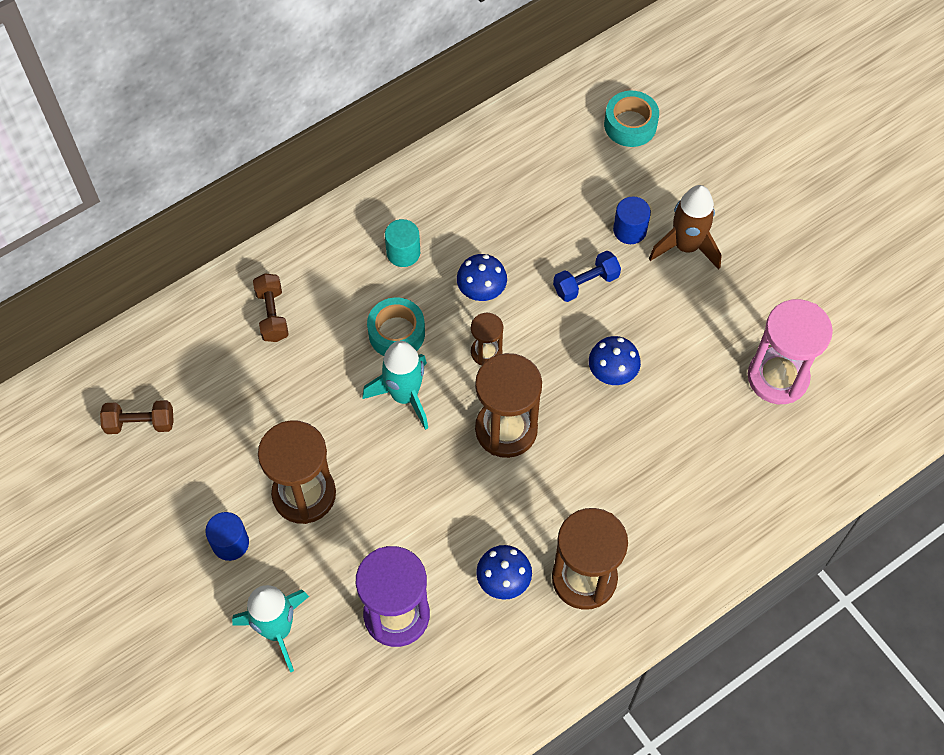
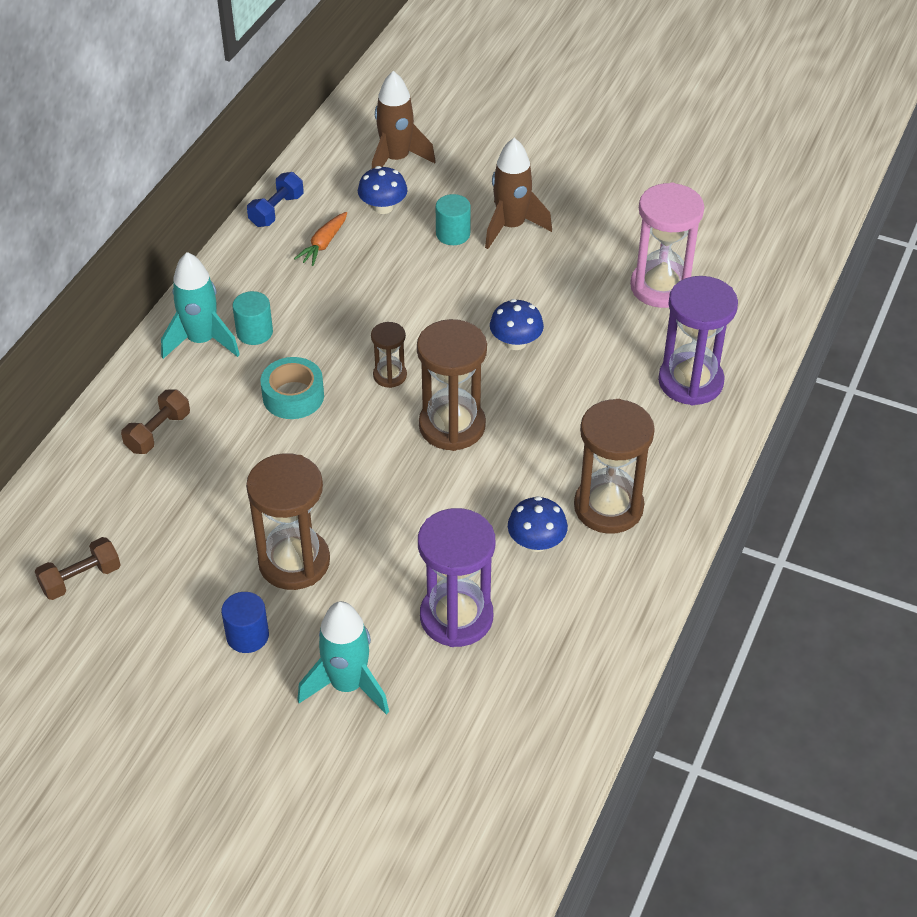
camera: 30 degrees left, 15 degrees down
(272, 314) = (158, 432): brown dumbbell -> brown dumbbell turned 75 degrees clockwise
(404, 396) = (336, 441): turquoise rocket -> turquoise rocket (201, 341)
(481, 289) = (350, 330): blue mushroom -> blue mushroom (383, 207)
(513, 188) = (323, 244): none -> orange carrot
(586, 283) = (443, 287): blue dumbbell -> blue dumbbell (276, 210)
(629, 230) = (453, 234): blue cylinder -> turquoise cylinder
(630, 125) = (396, 159): turquoise tape -> brown rocket
(737, 490) = (690, 381): none -> purple hourglass

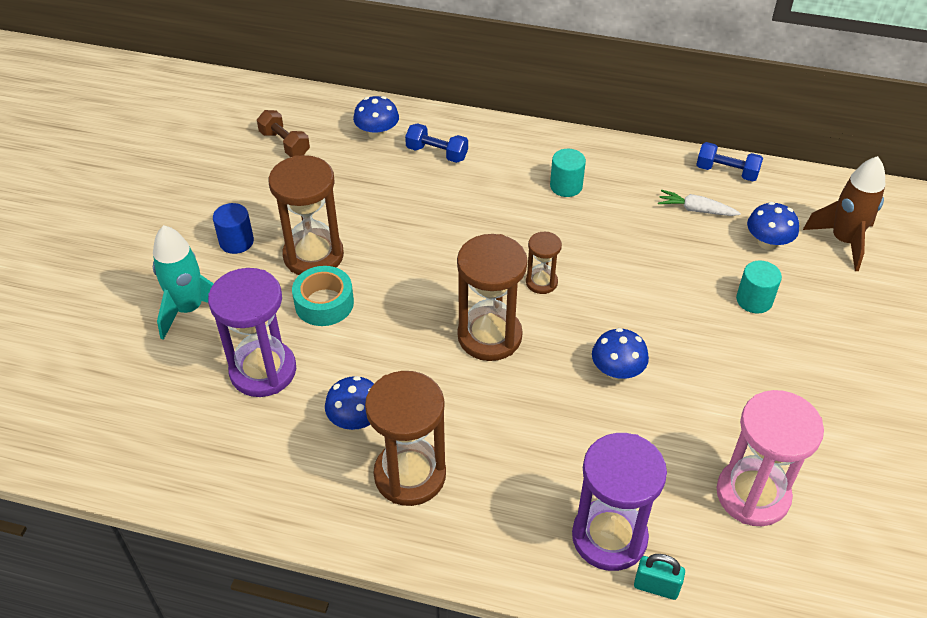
camera: 80 degrees right, 0 degrees up
(98, 484) = (377, 133): none -> blue mushroom
(158, 432) = (437, 153): brown dumbbell -> blue dumbbell
(201, 341) = (545, 157): turquoise rocket -> none
(293, 396) = (497, 223): turquoise tape -> turquoise tape (324, 303)
(323, 244) = (695, 210): orange carrot -> white carrot
(511, 226) = (788, 346): brown rocket -> none
(739, 362) = (656, 587): none -> turquoise padlock

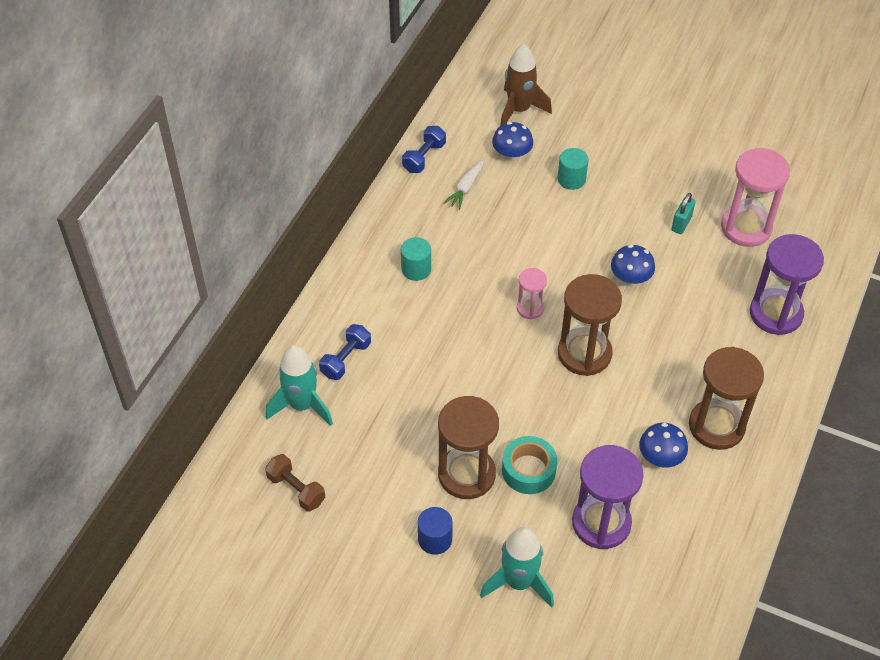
camera: 80 degrees left, 5 degrees up
(285, 144) = (296, 489): brown dumbbell -> brown dumbbell turned 75 degrees clockwise
(377, 133) = (302, 405): blue mushroom -> turquoise rocket
(541, 282) = (530, 308): brown hourglass -> pink hourglass
(656, 587) = (814, 296): turquoise padlock -> turquoise padlock (681, 224)

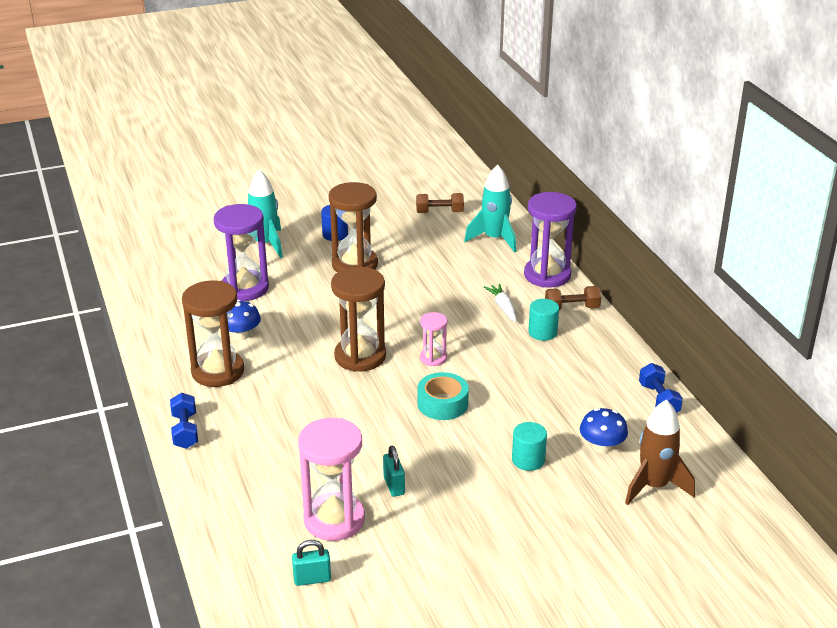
camera: 135 degrees right, 20 degrees down
(346, 359) = (506, 268): blue dumbbell -> blue dumbbell (185, 431)
(359, 275) = (572, 308): none -> brown dumbbell
(465, 189) = (594, 399): white carrot -> white carrot (503, 307)
(528, 470) = (320, 285): turquoise tape -> turquoise tape (442, 404)
(630, 278) = (386, 420): blue mushroom -> none
(776, 314) = (240, 467): purple hourglass -> purple hourglass (547, 275)
(797, 199) = (312, 579): none -> turquoise padlock

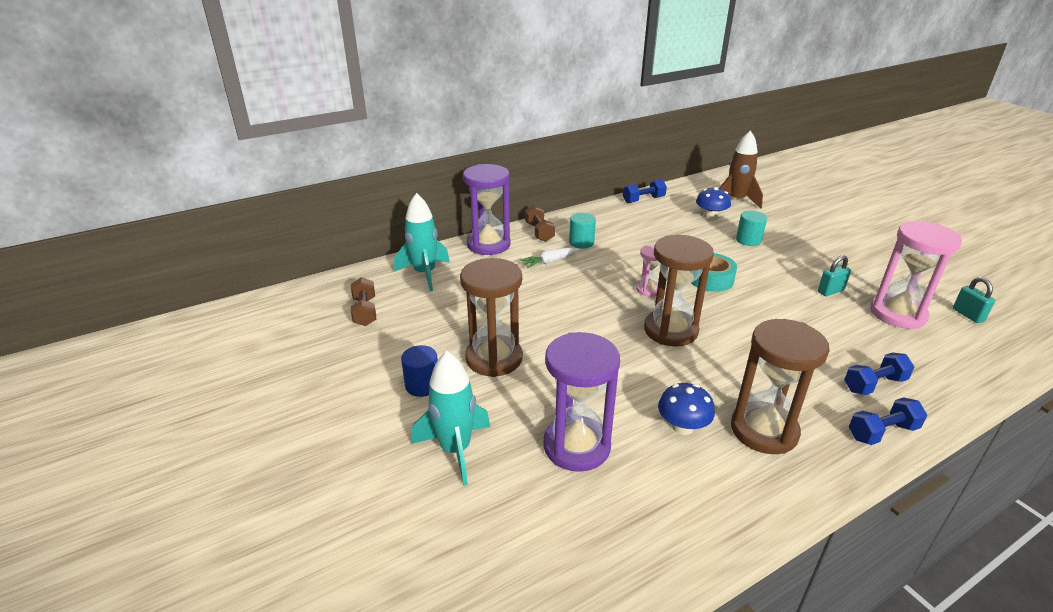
camera: 100 degrees left, 0 degrees up
(238, 451) = (874, 384): none -> blue dumbbell

